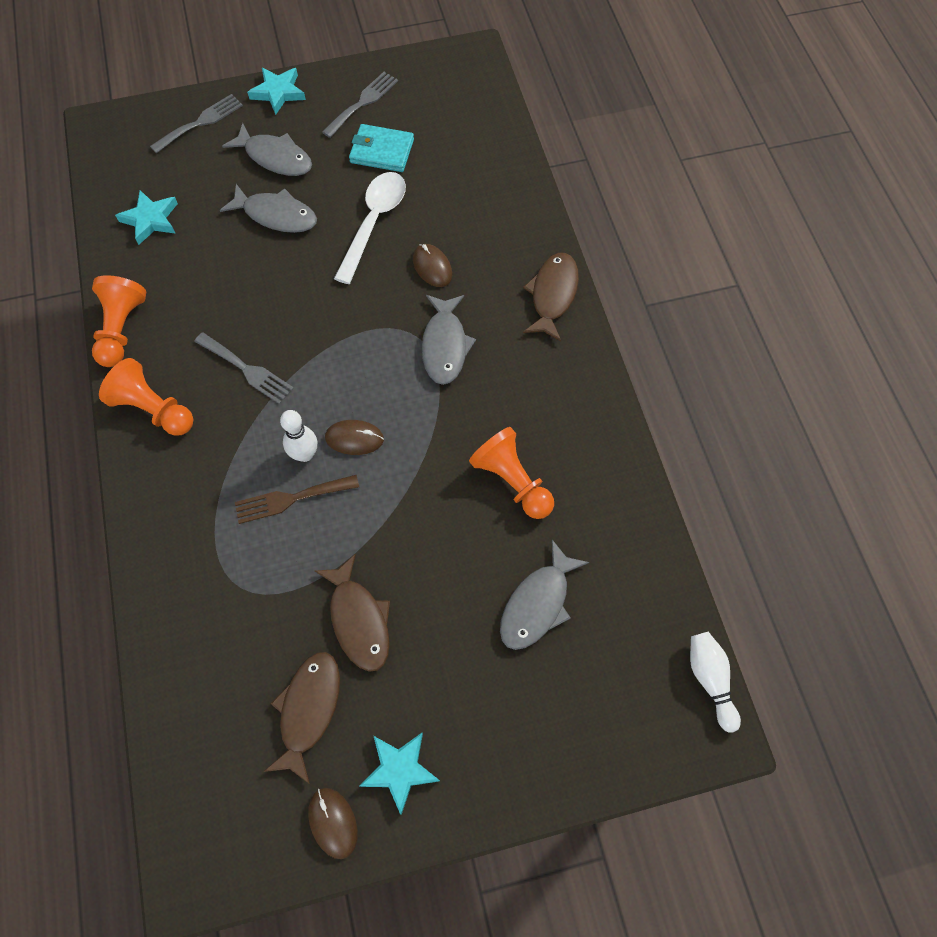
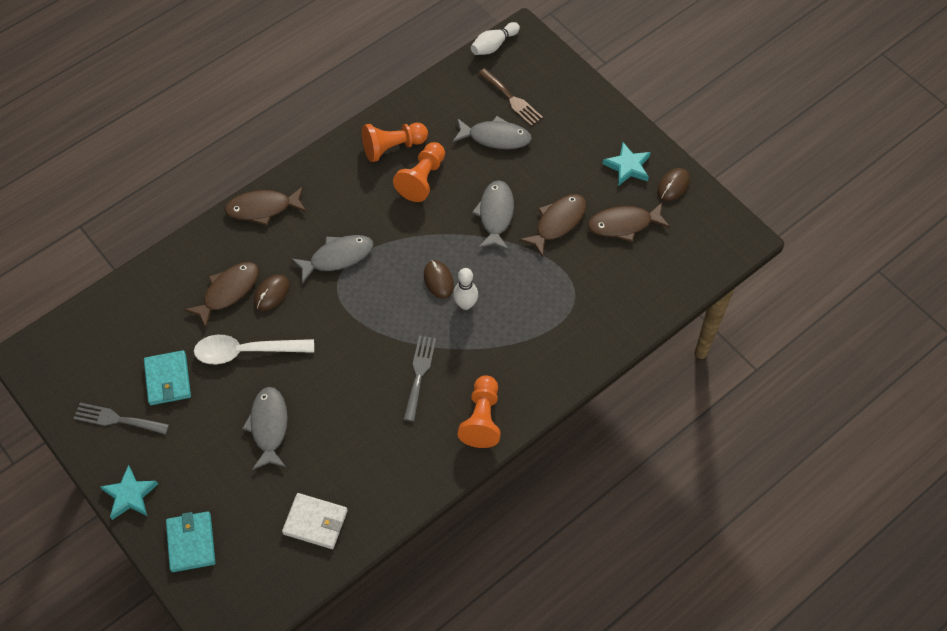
camera: 115 degrees left, 5 degrees down
(121, 329) = (428, 481): orange pawn -> orange pawn (393, 147)
(150, 220) = (315, 522): turquoise star -> white wallet
(200, 122) = (191, 543): grey fork -> turquoise wallet
(275, 158) = (208, 458): grey fish -> grey fish (496, 214)
(291, 499) = (501, 297): brown fork -> brown fork (512, 99)
(457, 229) = (228, 292): none -> brown fish

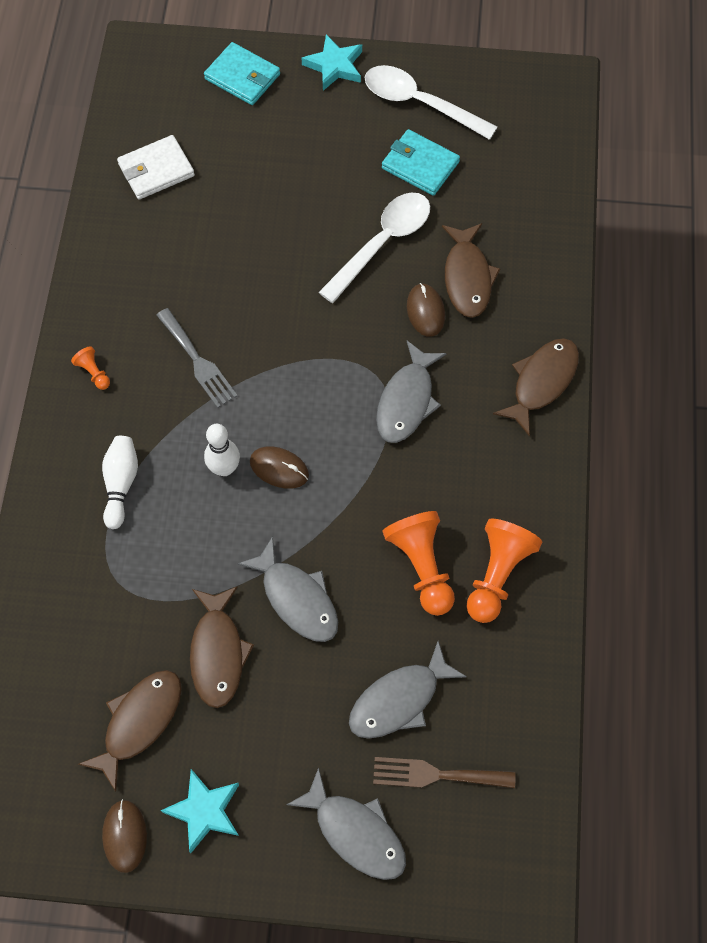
camera: 135 degrees right, 5 degrees up
(117, 419) = (420, 103): grey fork -> white spoon
(269, 426) = (284, 204): grey fish -> grey fish (355, 832)
(482, 419) = (94, 373): orange pawn -> orange pawn, size x0.47
(493, 45) = (543, 838): white bowling pin -> white bowling pin (121, 484)

